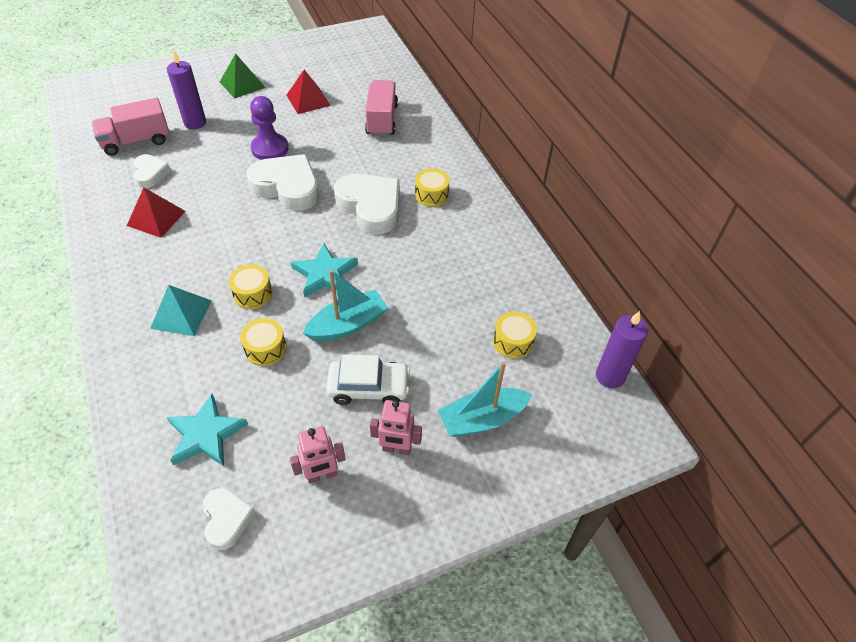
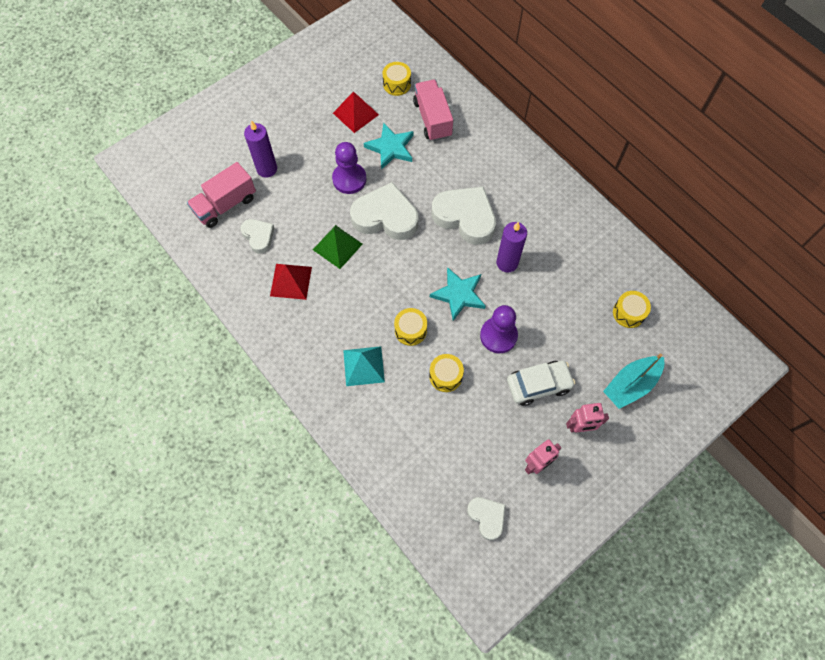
camera: 15 degrees left, 15 degrees up
(206, 434) = (438, 459): turquoise star -> turquoise star (390, 148)
(242, 84) = (285, 111): green pyramid -> green pyramid (337, 246)
(348, 325) = (498, 336): turquoise boat -> purple pawn
(431, 195) = (510, 190): yellow drum -> yellow drum (397, 84)
(610, 376) = (709, 321): purple candle -> purple candle (507, 263)

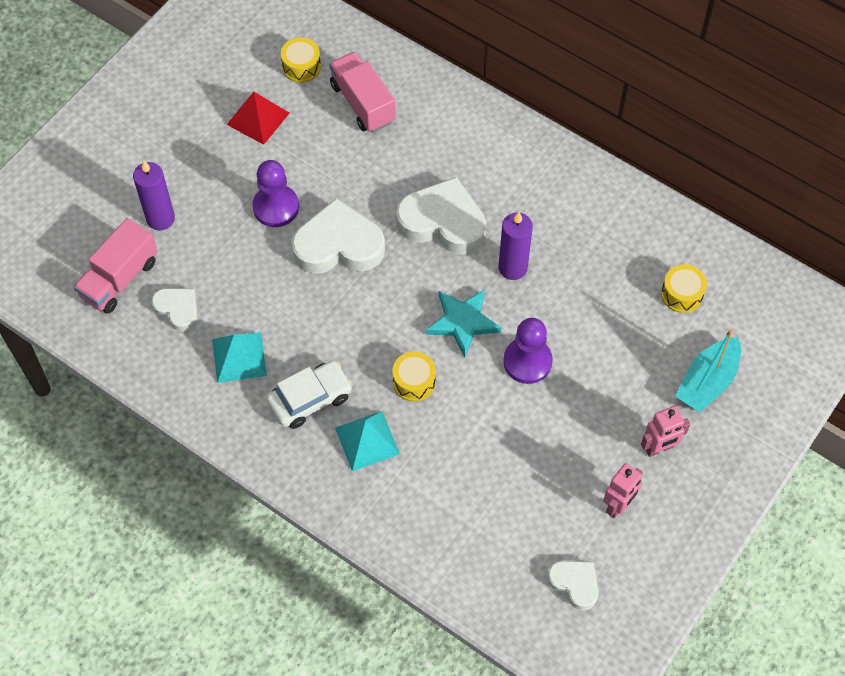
camera: 15 degrees left, 5 degrees down
(291, 281) = (239, 357): red pyramid -> turquoise pyramid
(337, 246) = (287, 298): green pyramid -> none
(390, 148) = (318, 153): turquoise star -> none
(445, 376) = (475, 427): yellow drum -> none
(538, 385) = (594, 410): white car -> white car (310, 399)

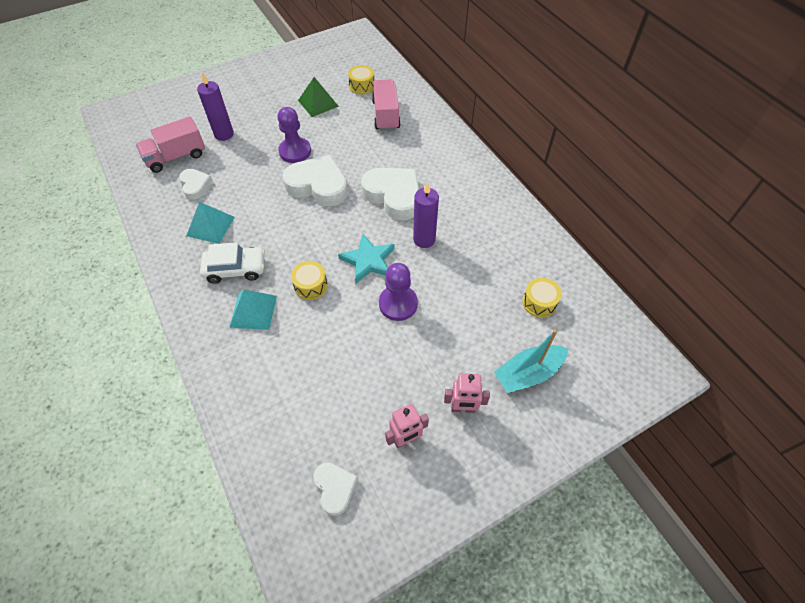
camera: 25 degrees right, 5 degrees down
(258, 118) = (318, 103): red pyramid -> green pyramid

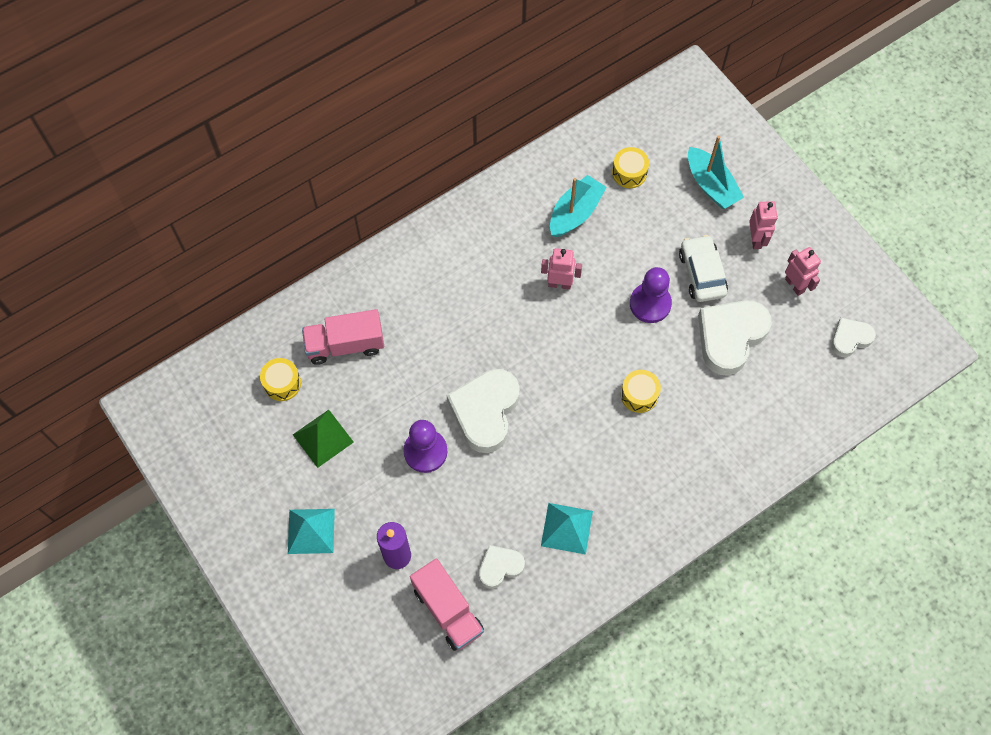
camera: 95 degrees left, 10 degrees up
(235, 269) = (627, 482): white car -> white car (702, 273)
(253, 311) = (681, 449): turquoise pyramid -> turquoise pyramid (311, 531)
(368, 261) = (597, 339): turquoise star -> none
(394, 196) = (495, 321): white heart -> white heart (730, 337)
(424, 239) = (559, 284): purple candle -> pink robot
(494, 257) = (575, 213): none -> turquoise boat

